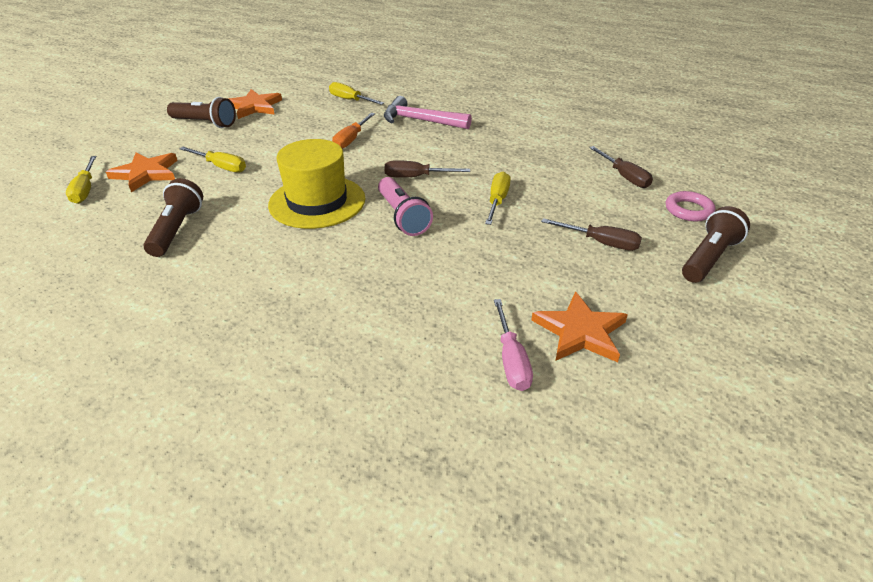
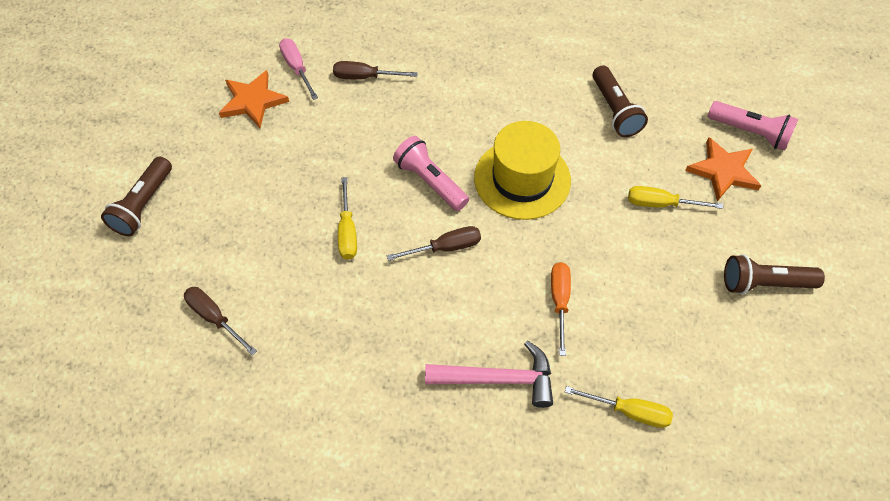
camera: 160 degrees right, 20 degrees up
(85, 190) = (750, 132): yellow screwdriver -> pink flashlight
(254, 107) = (744, 346): orange star -> none
(601, 243) = (240, 198): brown screwdriver -> brown screwdriver (365, 77)
(688, 210) = (150, 273): pink ring -> none

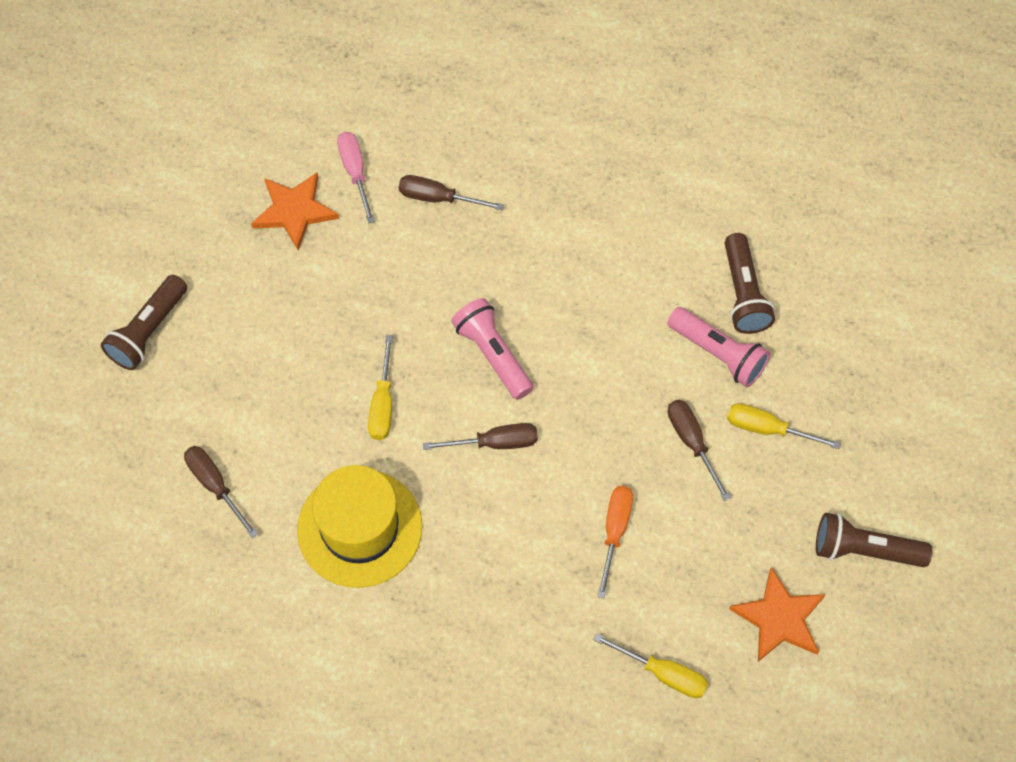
camera: 10 degrees right, 5 degrees up
(498, 379) = (523, 611): pink hammer -> none
(522, 179) = (605, 369): yellow hat -> yellow hat (360, 528)
(604, 223) = (692, 442): none -> brown screwdriver
(723, 171) = (857, 398): orange star -> orange star (779, 618)
(750, 132) = (908, 351): pink flashlight -> pink flashlight (718, 354)

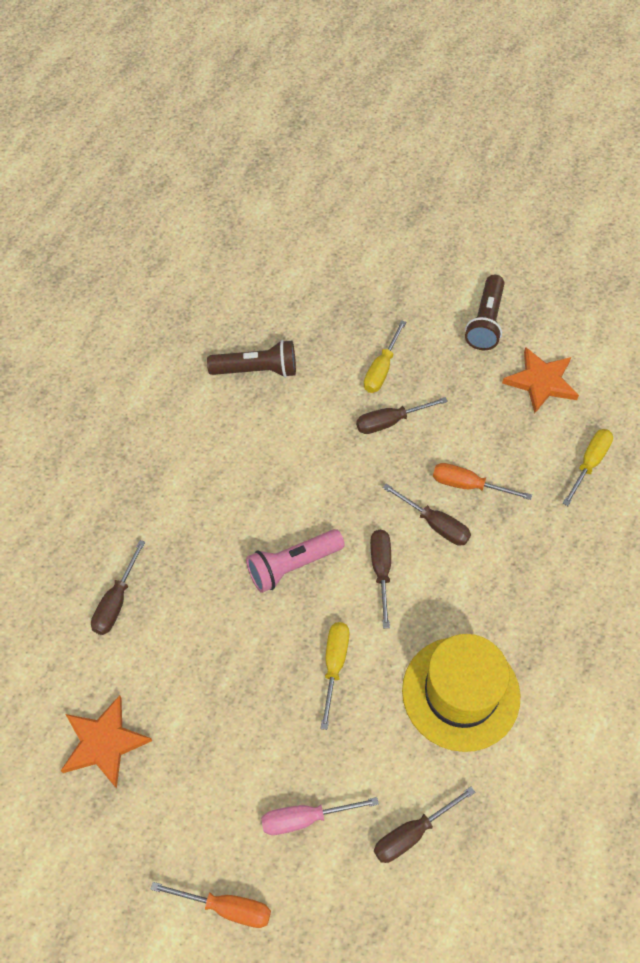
camera: 85 degrees left, 5 degrees down
(148, 331) = (226, 907): brown flashlight -> orange screwdriver
(355, 172) = (70, 679): pink screwdriver -> pink screwdriver (305, 818)
(383, 404) = (334, 665): yellow screwdriver -> yellow screwdriver turned 90 degrees counterclockwise
(559, 497) = (435, 524): none -> brown screwdriver
(718, 354) = (311, 394): pink flashlight -> none

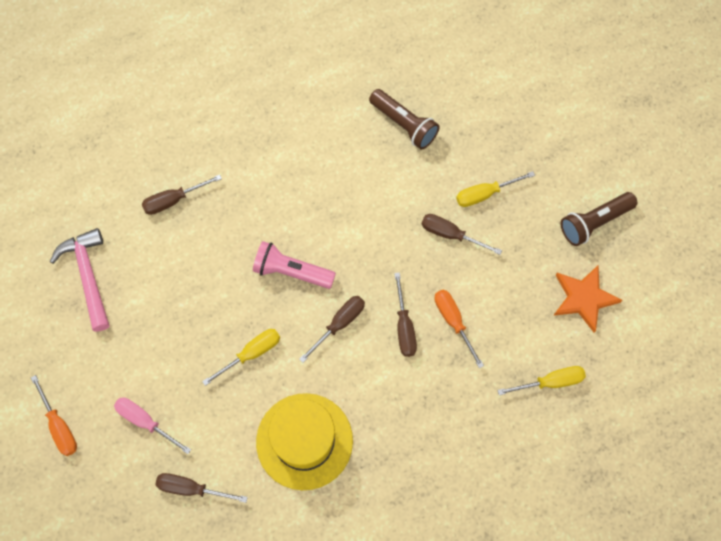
camera: 45 degrees right, 10 degrees up
(104, 743) = (88, 276): orange star -> pink hammer

